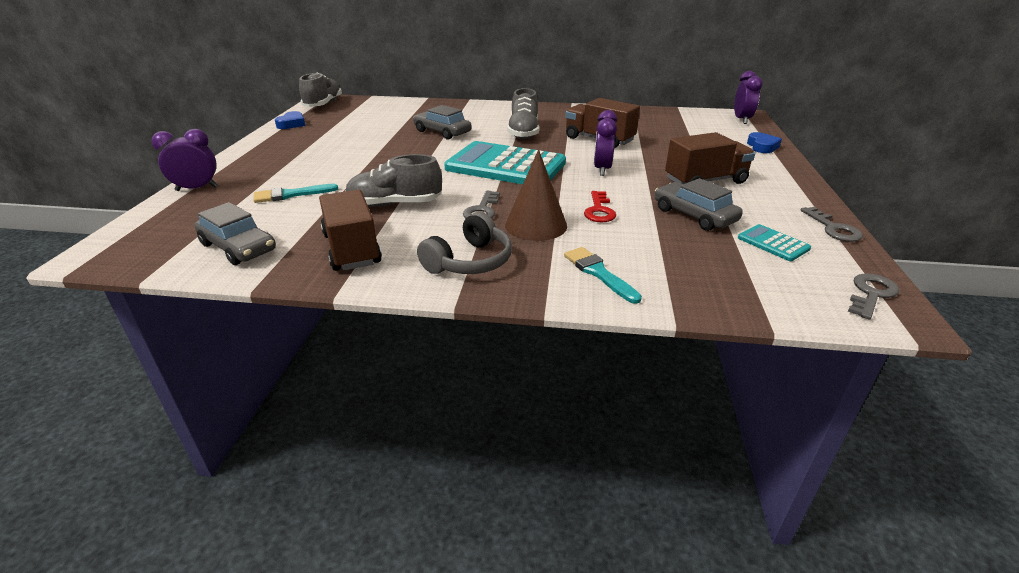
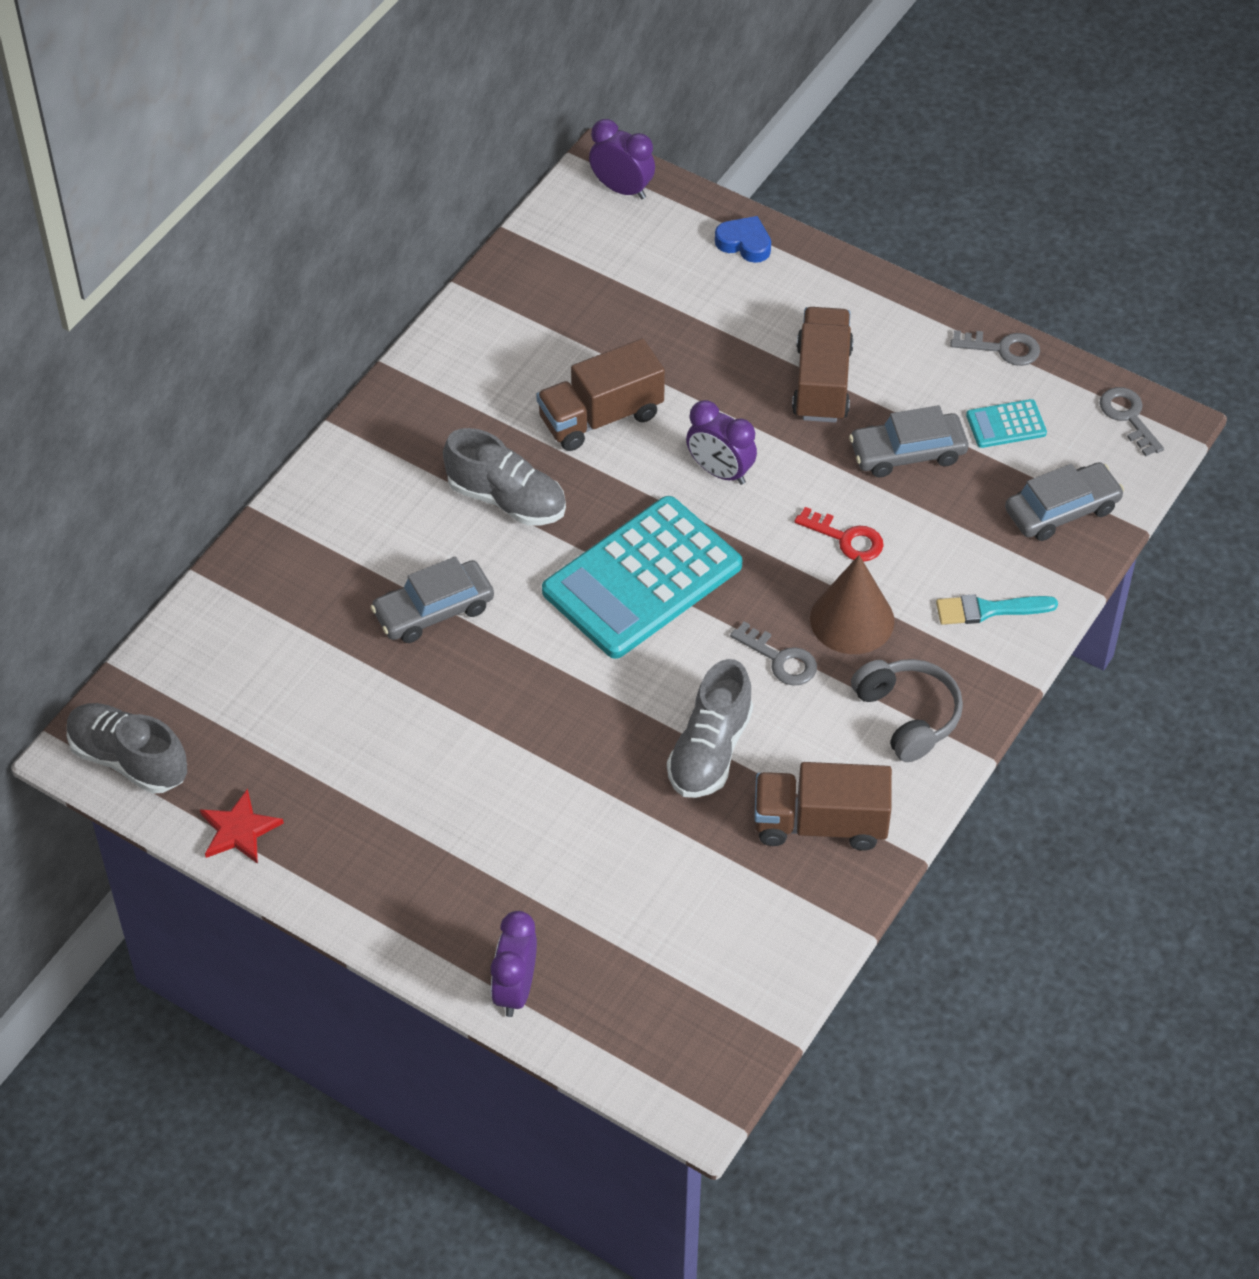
camera: 65 degrees left, 20 degrees up
(238, 247) = (754, 943): grey car -> grey car (1062, 510)
(291, 195) = (607, 869): turquoise brush -> none
(292, 124) = (239, 830): blue heart -> red star

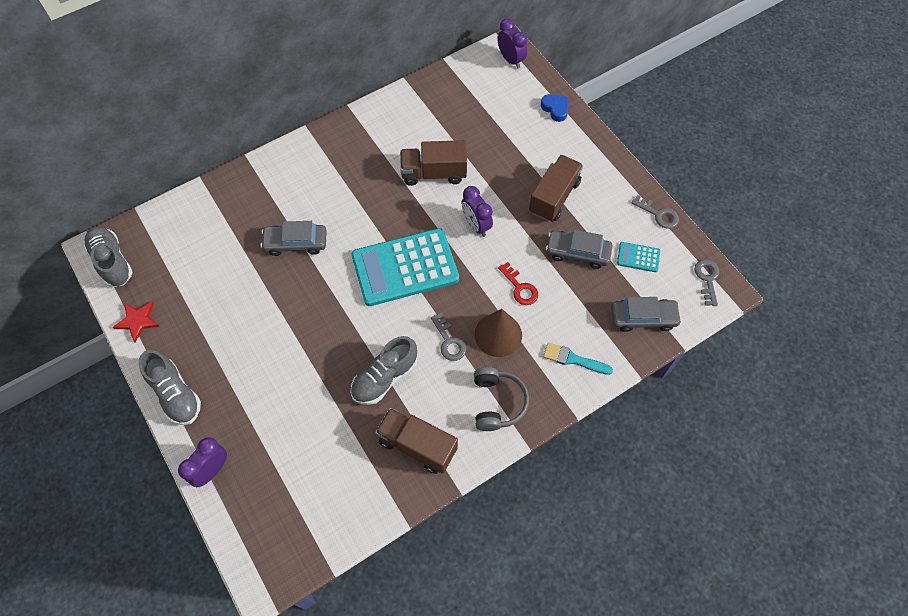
camera: 25 degrees right, 10 degrees up
(507, 499) = (364, 198): grey shoe -> grey shoe (176, 394)

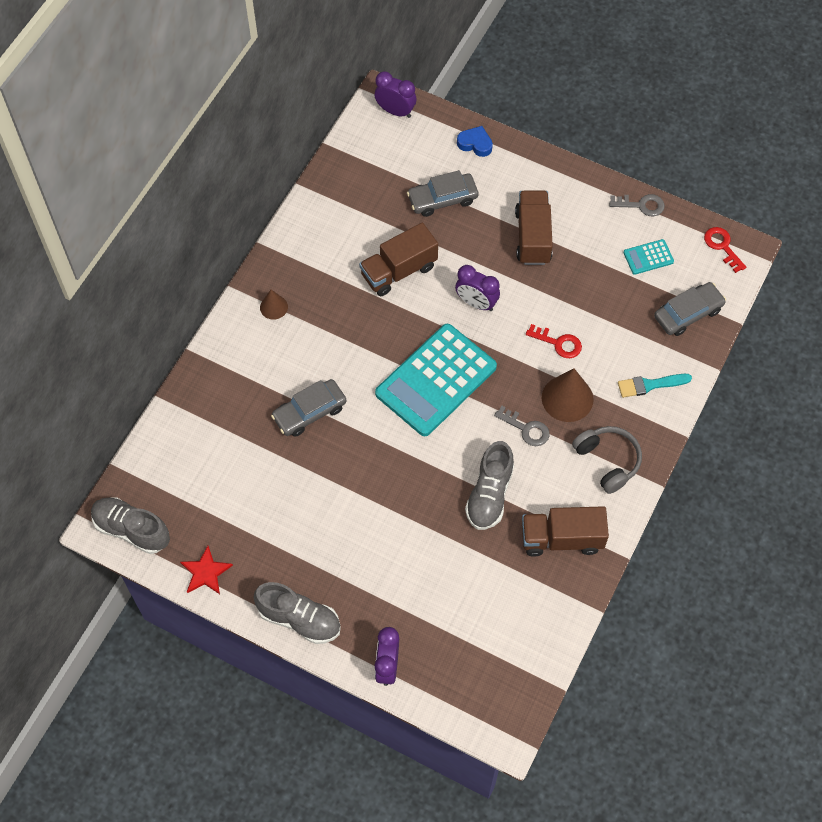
camera: 30 degrees left, 0 degrees up
(325, 155) = (273, 307): none -> brown cone
(577, 253) = (590, 281): grey car -> grey car (442, 199)
(707, 279) = (722, 246): grey key -> red key

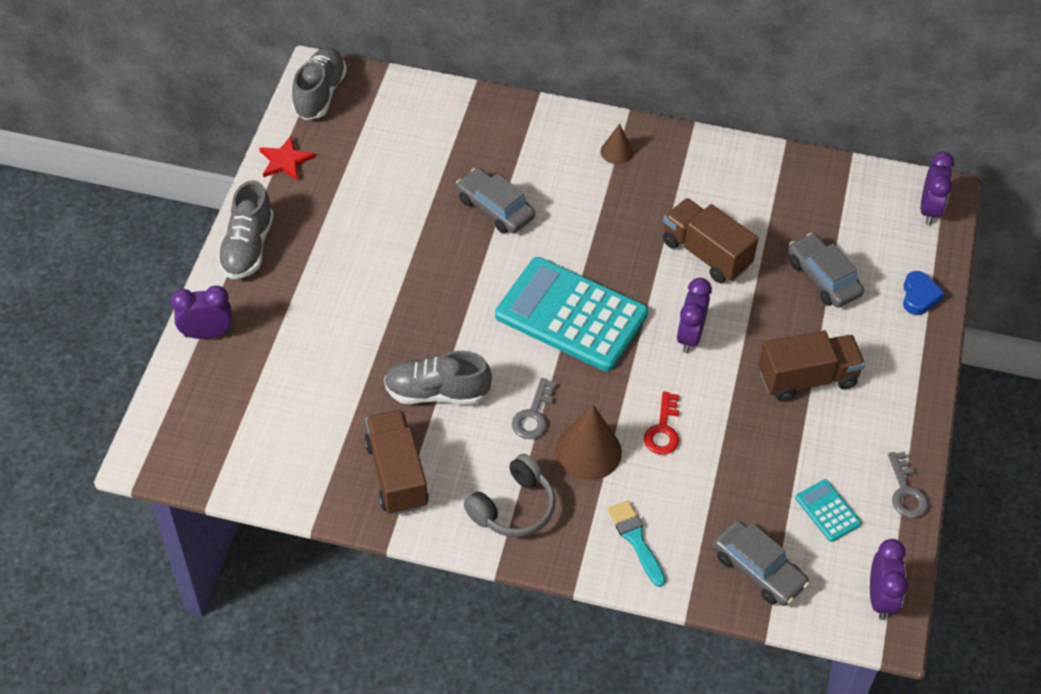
camera: 75 degrees right, 10 degrees down
(722, 246) = (880, 598): red key -> purple clock

